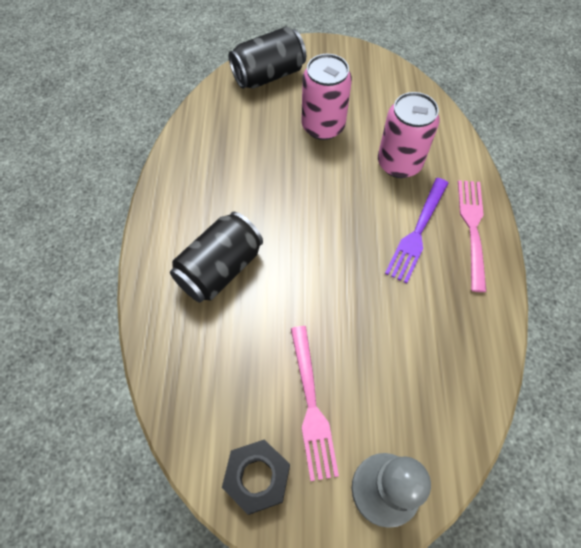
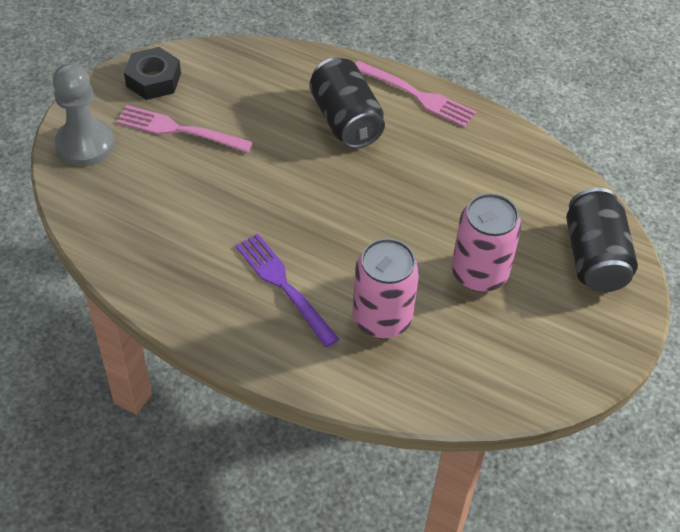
camera: 115 degrees right, 10 degrees down
(472, 229) = (254, 337): pink fork -> pink fork (417, 95)

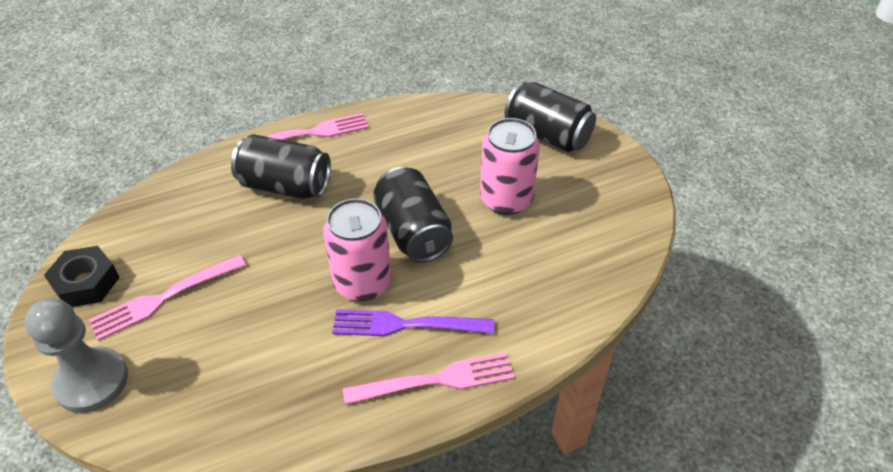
camera: 50 degrees left, 5 degrees down
(250, 336) = (436, 380): none -> pink fork
(379, 232) = (413, 232): none -> black can
(382, 318) = (496, 280): pink can -> pink can (362, 283)

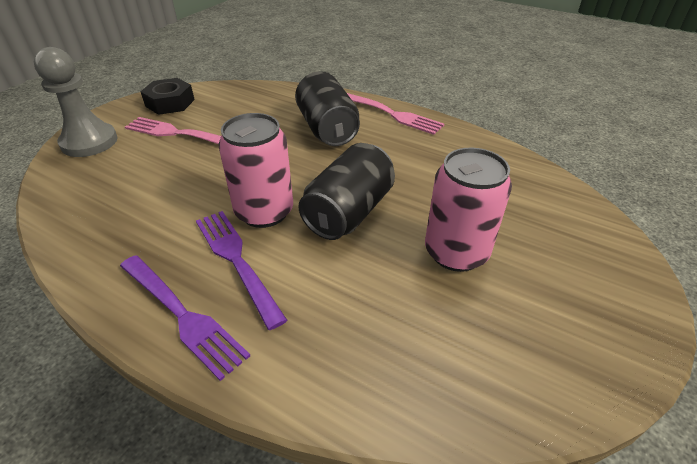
camera: 55 degrees right, 5 degrees down
(436, 380) = (182, 315): pink fork -> purple fork
(547, 135) = (582, 239): black can -> none

